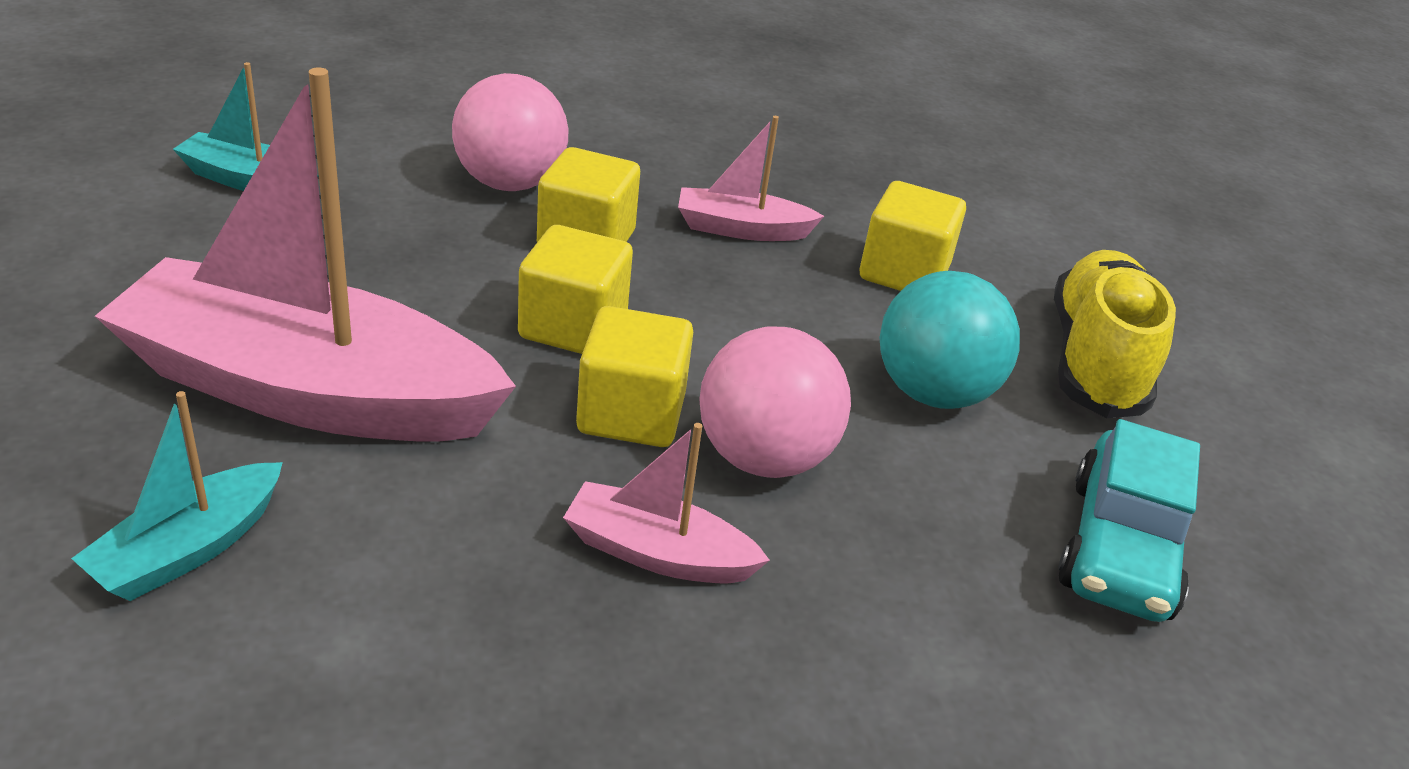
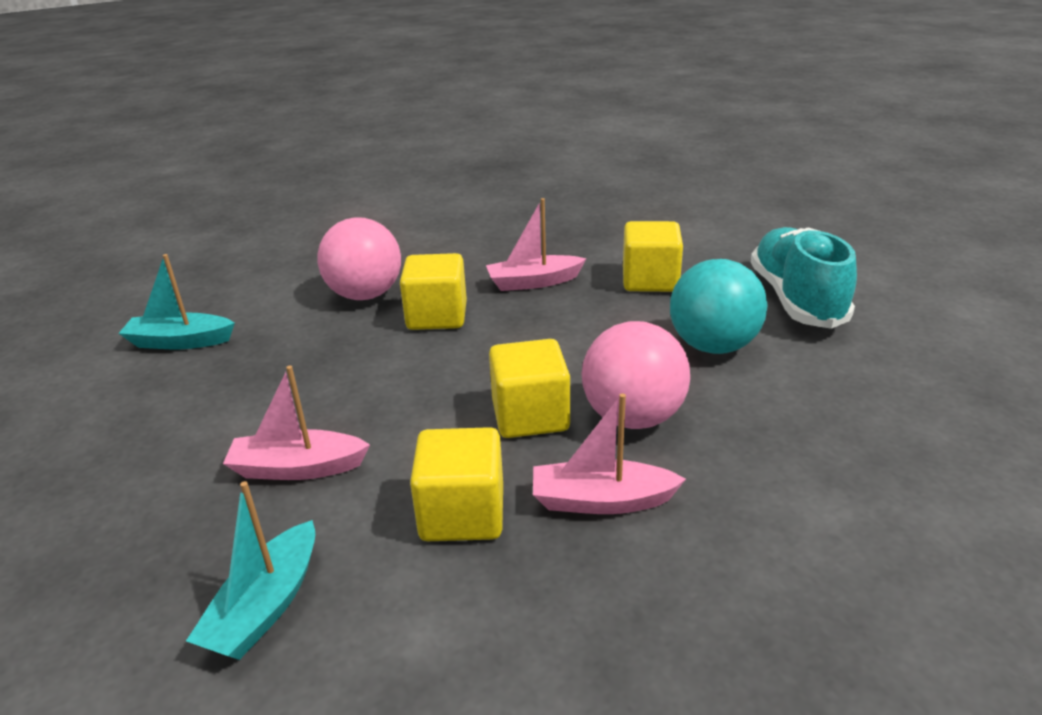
camera: 10 degrees left, 5 degrees down
(309, 391) = (298, 468): pink boat -> pink boat, size x0.46
(573, 327) = (459, 372): yellow cube -> yellow cube (462, 514)
(1095, 360) = (796, 299): yellow shoe -> turquoise shoe
(1120, 548) = (883, 405): turquoise car -> none

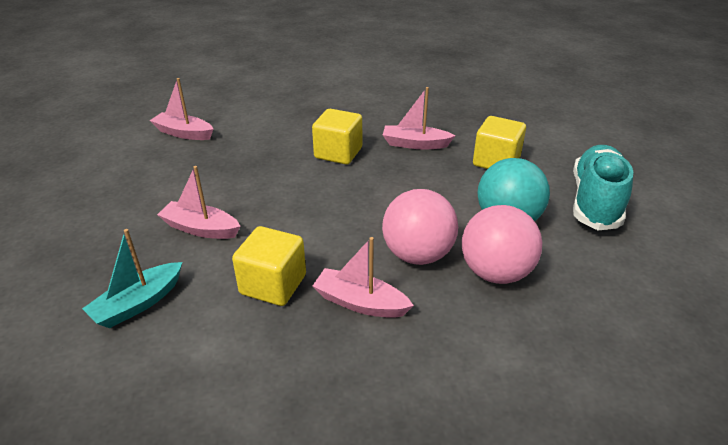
camera: 20 degrees right, 5 degrees up
(180, 342) = (184, 133): turquoise boat -> pink boat
(365, 295) = (304, 128): pink ball -> pink ball (495, 273)
(530, 416) = (353, 235): yellow cube -> none

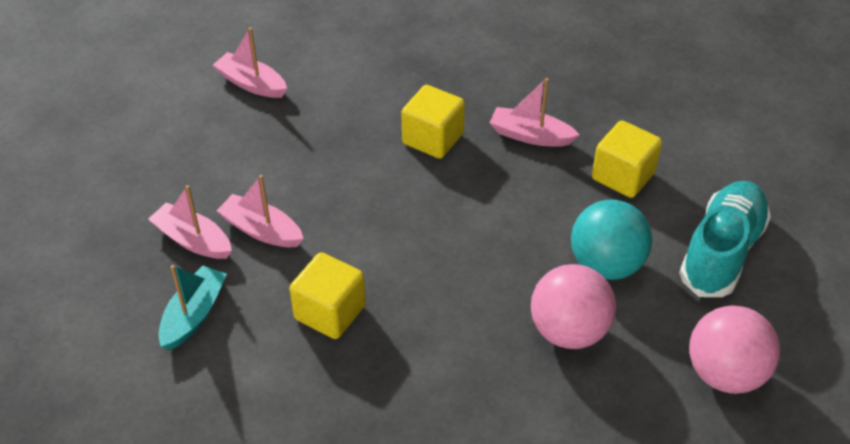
camera: 10 degrees right, 10 degrees up
(138, 303) = (194, 315): turquoise boat -> turquoise boat turned 150 degrees clockwise
(360, 303) = (415, 347): pink boat -> pink boat (193, 240)
(417, 255) = (490, 297): pink ball -> pink ball (724, 373)

